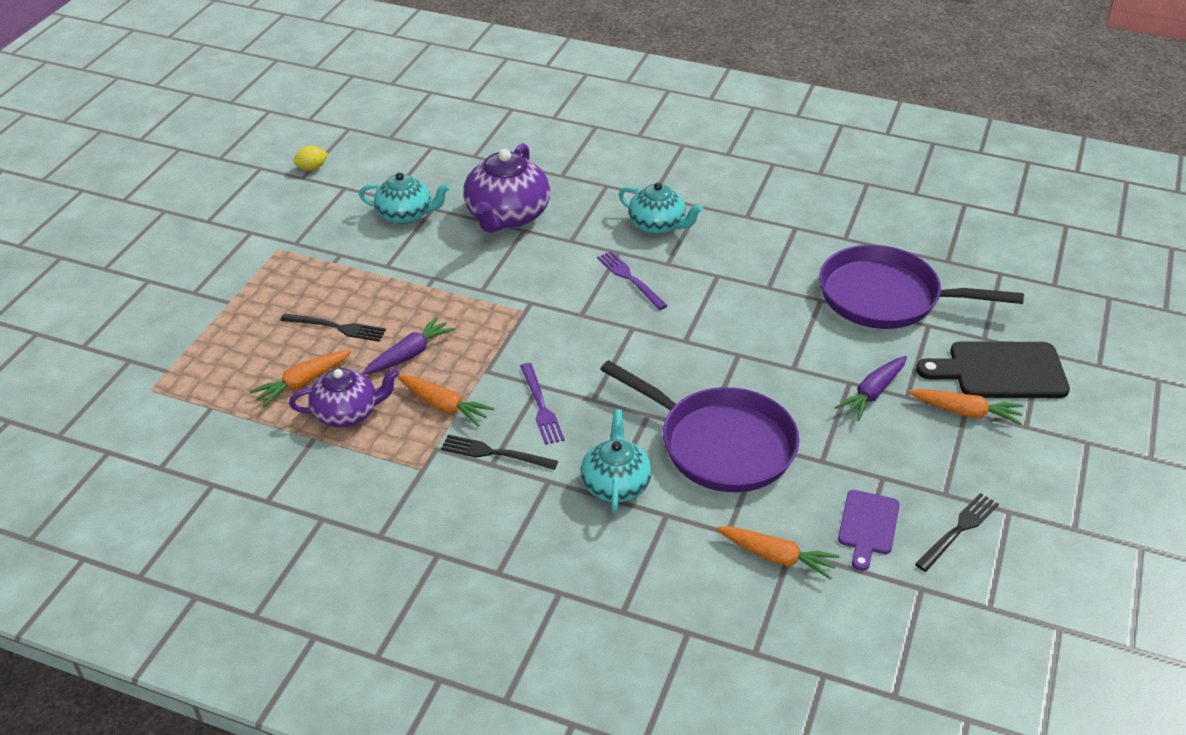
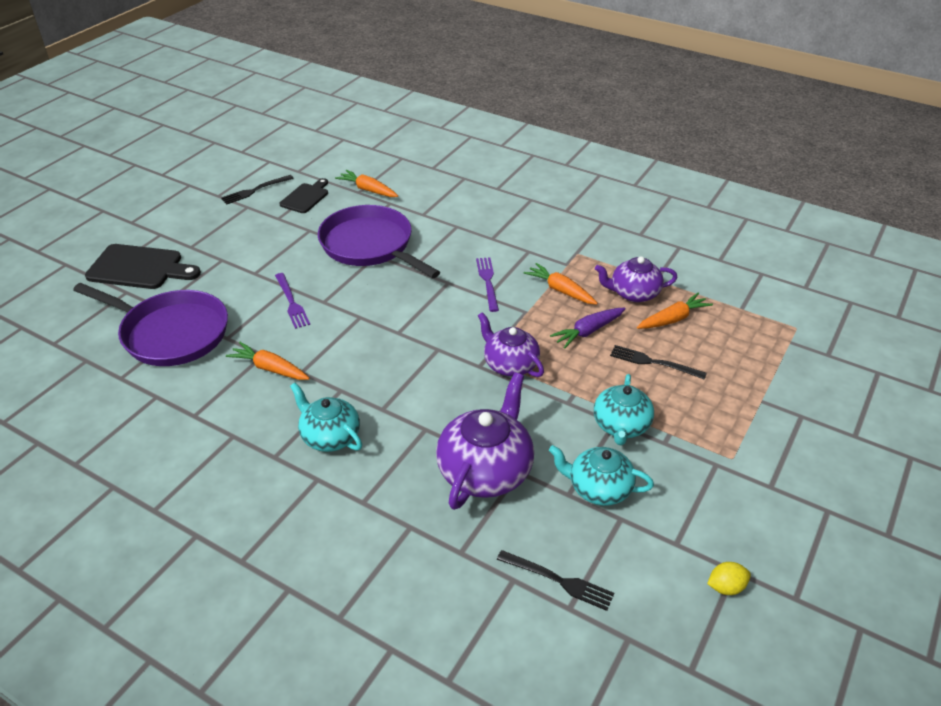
camera: 170 degrees left, 0 degrees up
(494, 453) = (526, 257): black fork -> black fork (559, 581)
(497, 307) = (510, 364): none -> purple teapot
(615, 484) = (449, 232): turquoise teapot -> turquoise teapot (621, 426)
(630, 279) = (382, 378): purple fork -> purple fork (291, 302)
(867, 526) = (306, 197): purple cutting board -> black cutting board
(873, 393) = (244, 264): purple carrot -> none
(965, 412) = (191, 246): orange carrot -> orange carrot (270, 368)

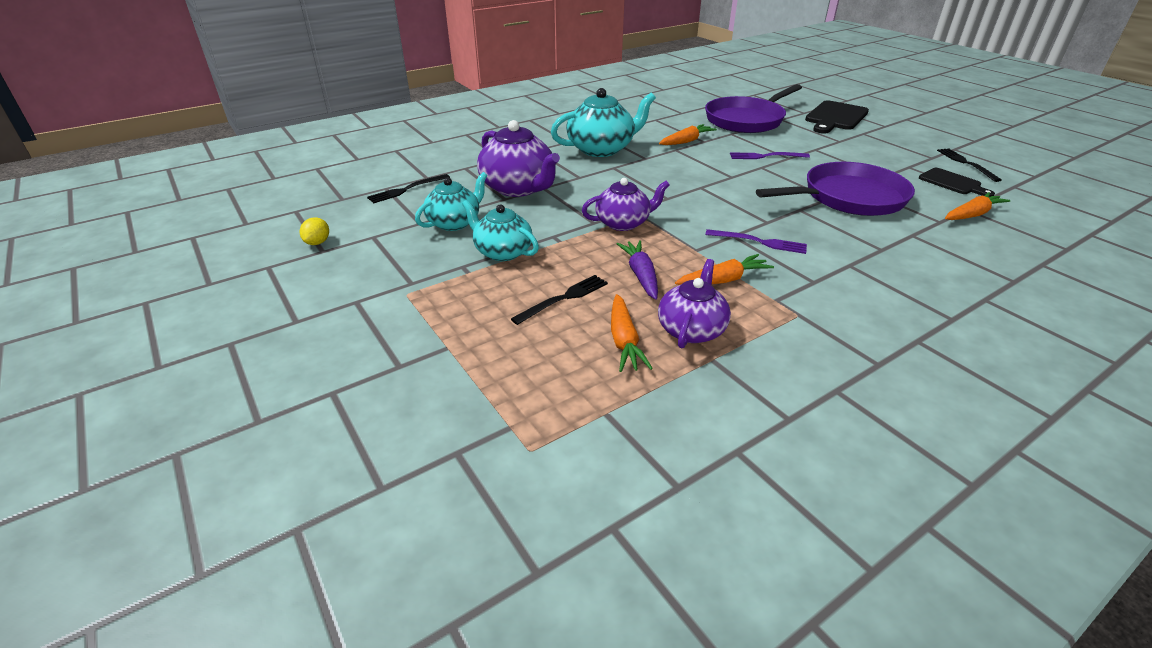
camera: 115 degrees right, 5 degrees down
(330, 436) = (601, 149): turquoise teapot -> turquoise teapot, size x1.53

